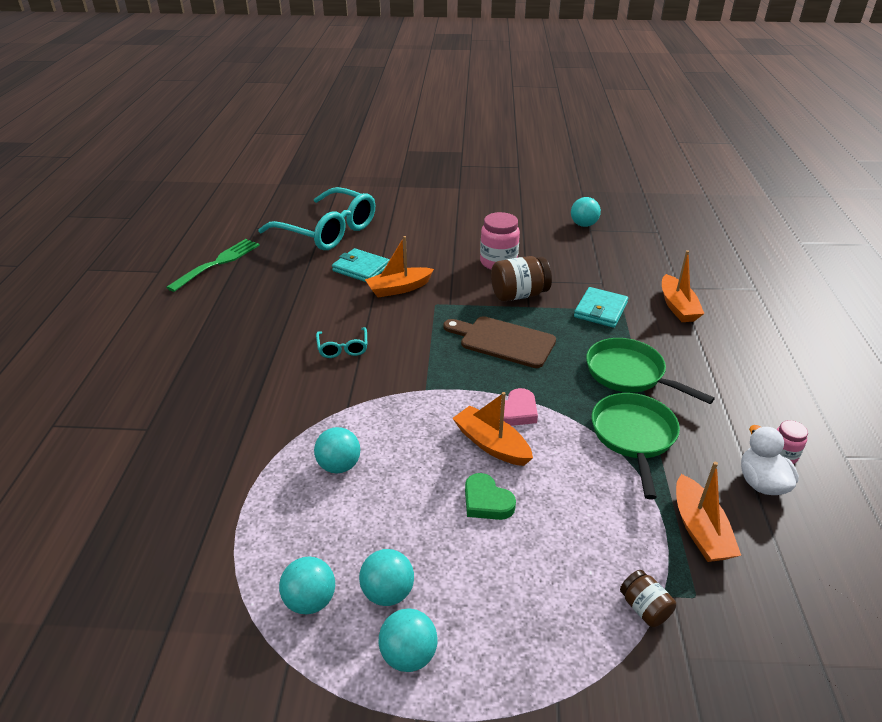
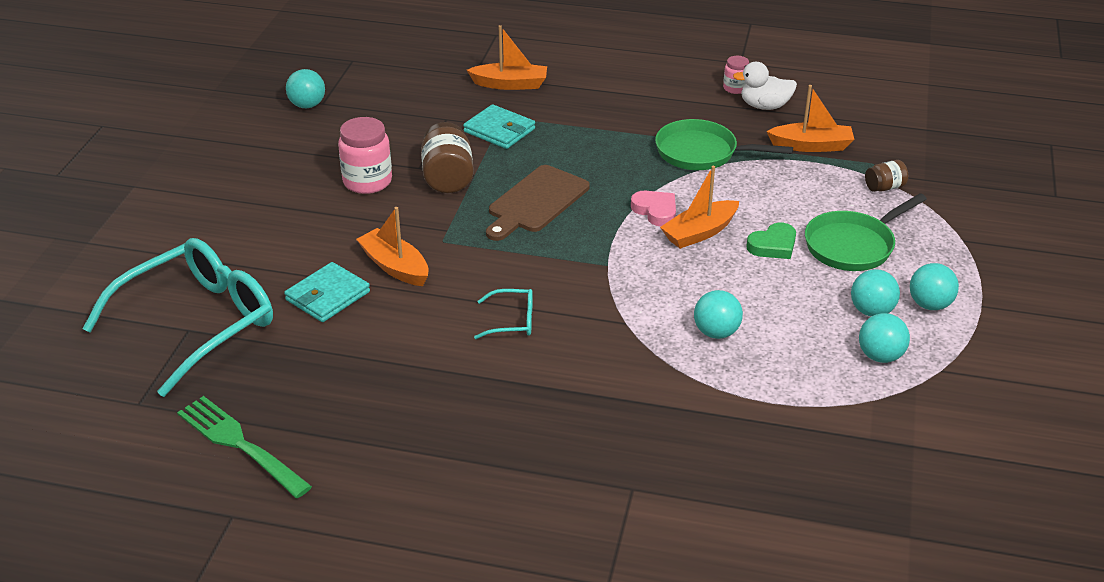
camera: 80 degrees left, 0 degrees up
(399, 288) = (395, 267): orange boat -> orange boat turned 150 degrees clockwise
(629, 373) = (612, 136): green pan -> green pan (853, 245)

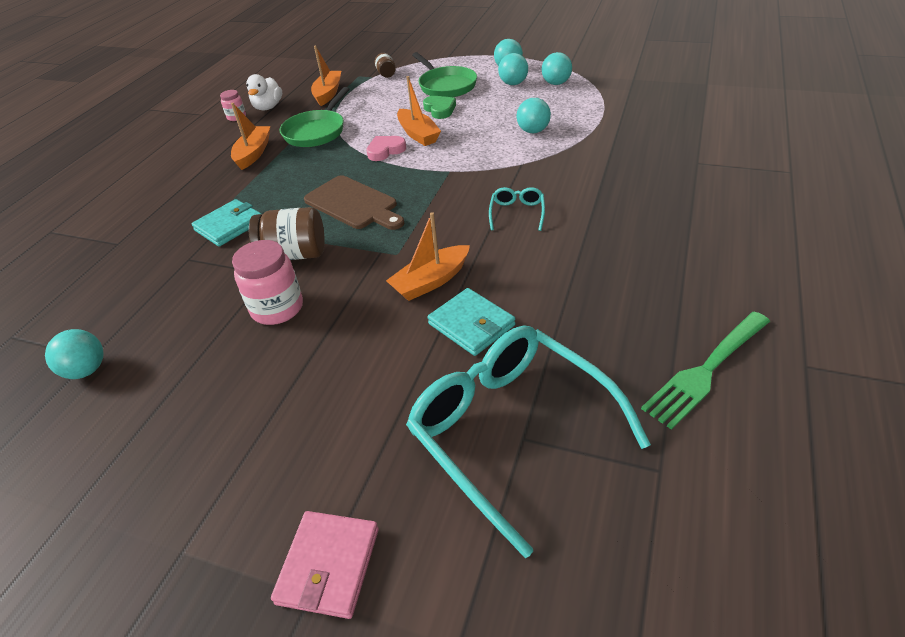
camera: 80 degrees left, 5 degrees up
(106, 246) = (329, 566): none -> pink wallet
(510, 84) = (152, 221): orange boat -> orange boat (253, 153)

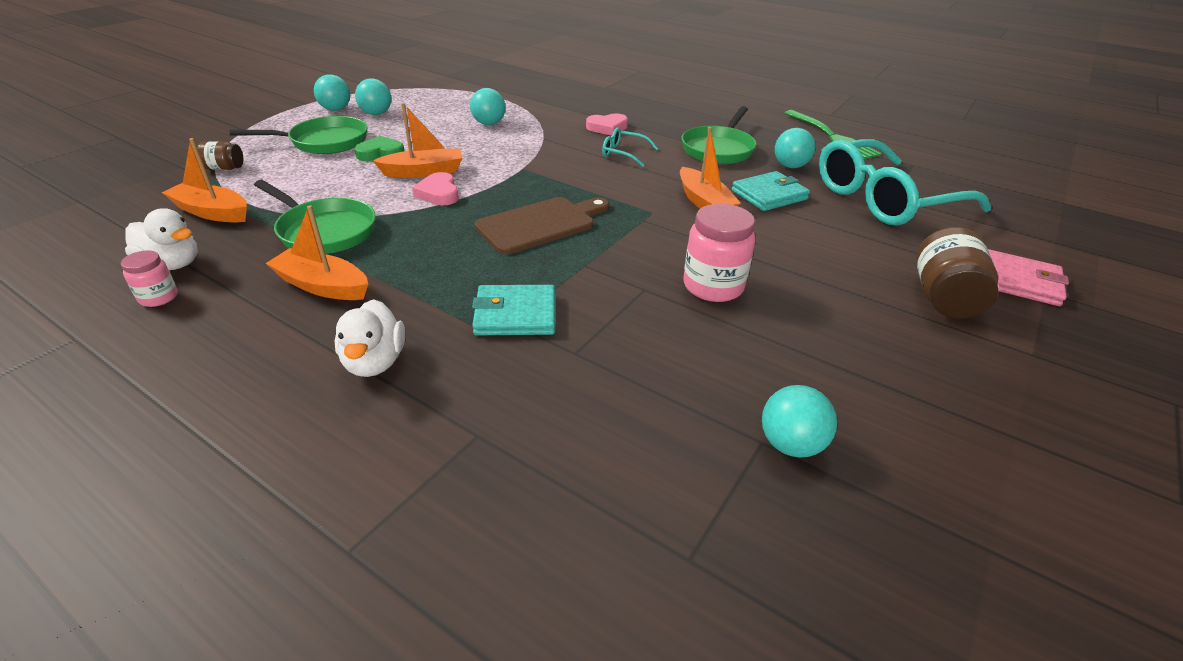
camera: 80 degrees left, 5 degrees down
(181, 194) = (375, 362): none -> white duck
(229, 225) = (515, 315): turquoise wallet -> turquoise wallet turned 60 degrees counterclockwise
(294, 254) = (617, 269): brown jar -> brown jar (944, 298)
(556, 83) = (406, 99): turquoise ball -> turquoise ball (790, 166)
(575, 272) = (718, 149): none -> green pan
(576, 190) = (607, 128): none -> pink heart

